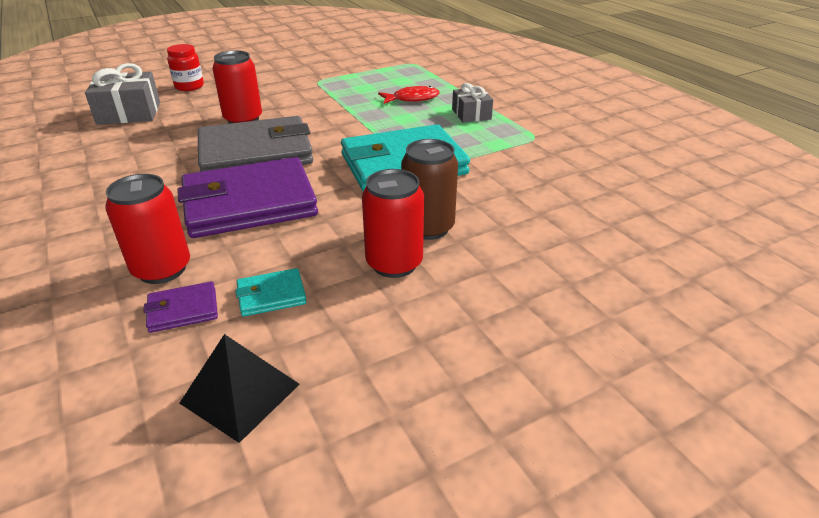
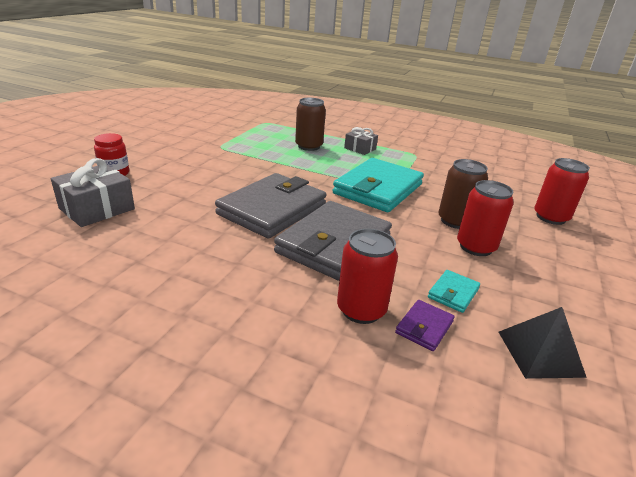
camera: 40 degrees left, 5 degrees down
(243, 119) = (215, 188): red can -> red can (550, 217)
(249, 203) = (334, 244): purple wallet -> grey wallet
(412, 99) = (309, 146): red fish -> brown can

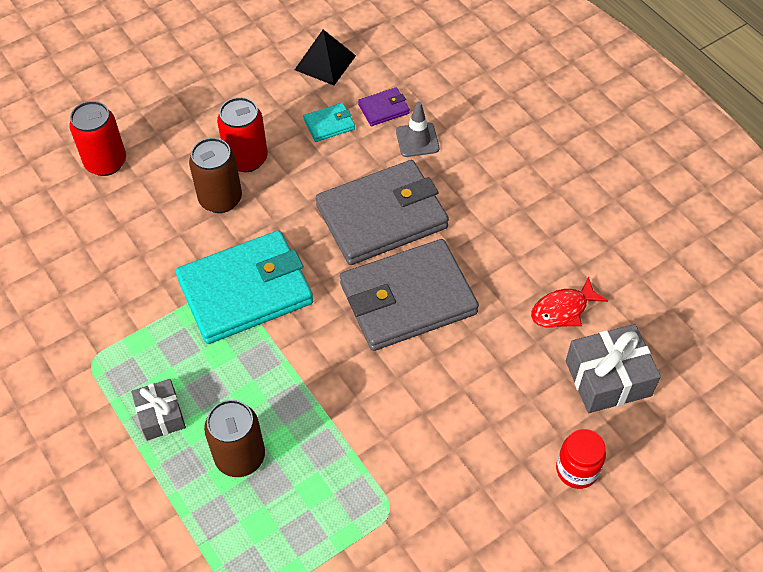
camera: 145 degrees left, 25 degrees up
(144, 232) = (563, 310): none -> red fish
(361, 310) = (417, 140): red can -> grey traffic cone

